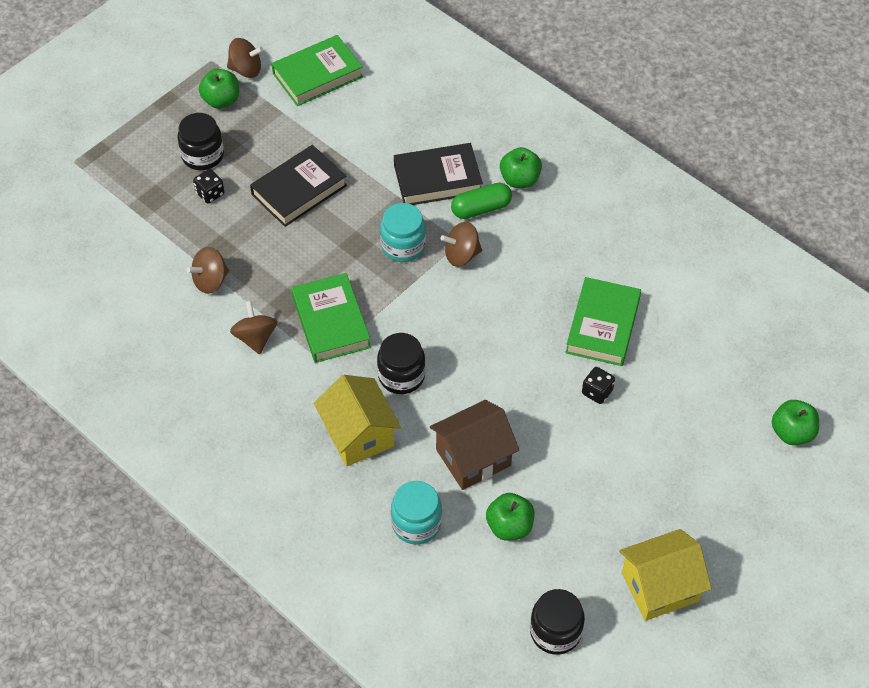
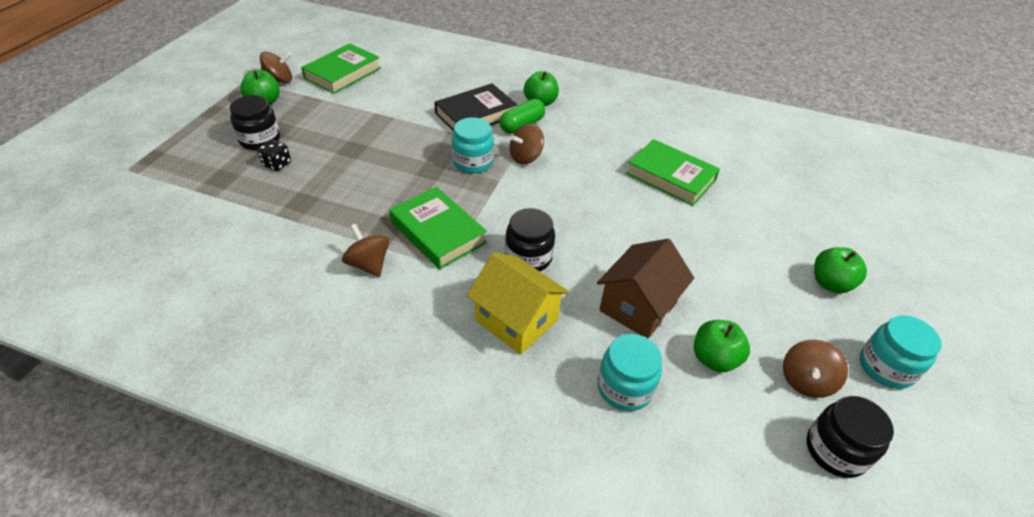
camera: 25 degrees left, 10 degrees down
(210, 281) = (302, 229): brown spinning top -> brown spinning top (805, 381)
(299, 190) = (360, 145): black book -> none
(597, 392) = (702, 223): black dice -> none
(603, 326) = (670, 177): green book -> green book turned 45 degrees counterclockwise
(660, 587) = (886, 367): yellow house -> turquoise jar
(792, 433) = (868, 211): green apple -> green apple (830, 283)

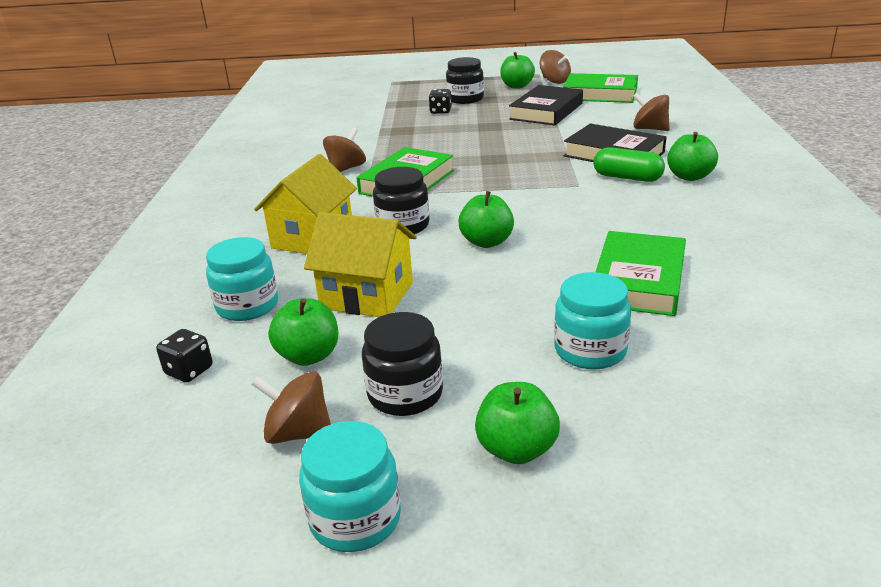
camera: 75 degrees right, 15 degrees down
(351, 110) = (546, 111): none -> black book
(473, 162) = (528, 171): turquoise jar -> turquoise jar (590, 350)
(525, 157) = (568, 191): brown spinning top -> brown spinning top (650, 129)
(584, 221) = (487, 242): none -> green apple
(638, 307) = (367, 295): brown house -> yellow house
(716, 441) = (189, 371): none -> black dice
(835, 450) = (189, 465): black jar -> black jar (405, 394)

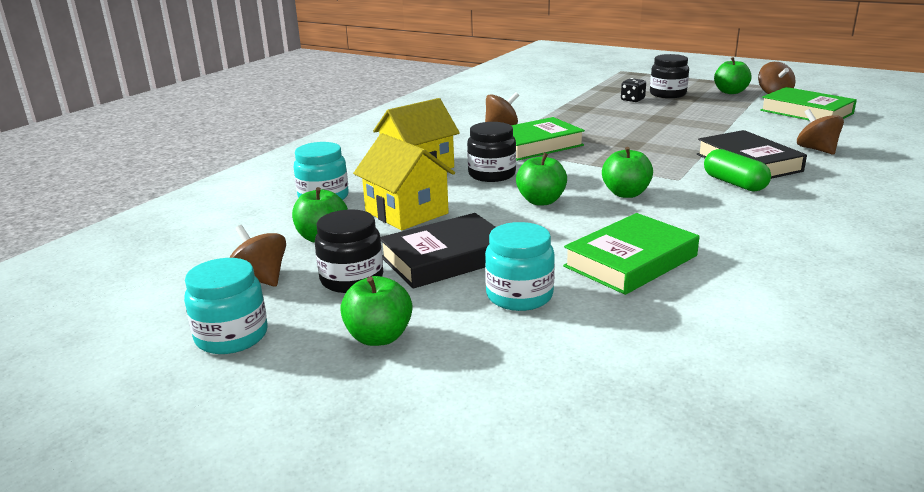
camera: 30 degrees right, 5 degrees down
(189, 371) = (245, 224): black dice -> none
(546, 111) = (731, 116): black book -> black book (446, 258)
(689, 176) = (800, 196): green apple -> green apple (626, 193)

